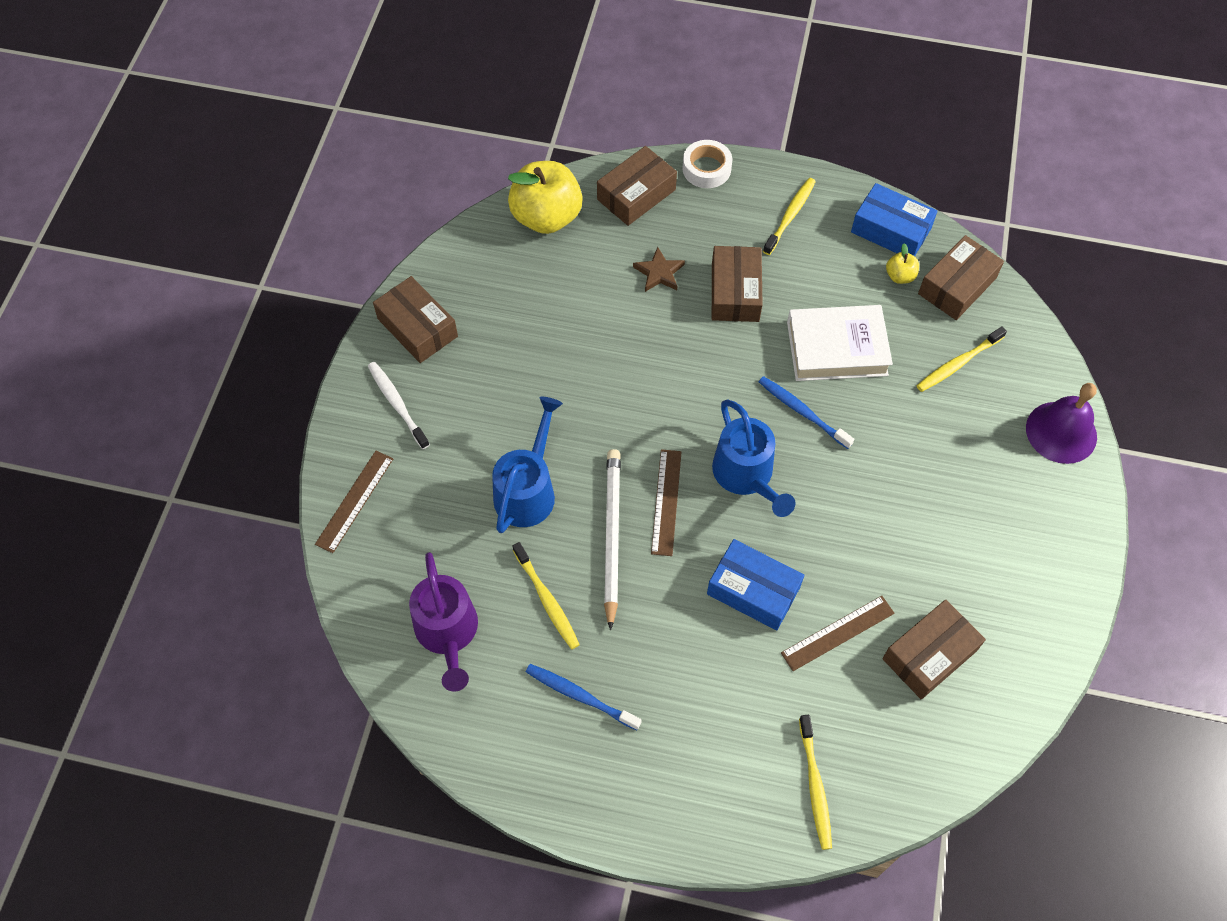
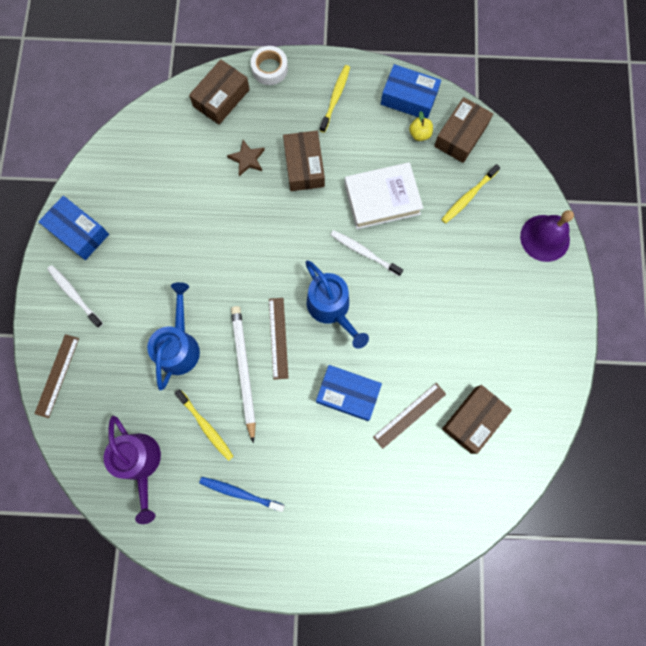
camera: 10 degrees left, 15 degrees up
(417, 327) = (78, 232): brown box -> blue box
(546, 217) = (158, 127): yellow apple -> none
(802, 411) = (364, 252): blue toothbrush -> white toothbrush
(815, 786) = (408, 528): yellow toothbrush -> none

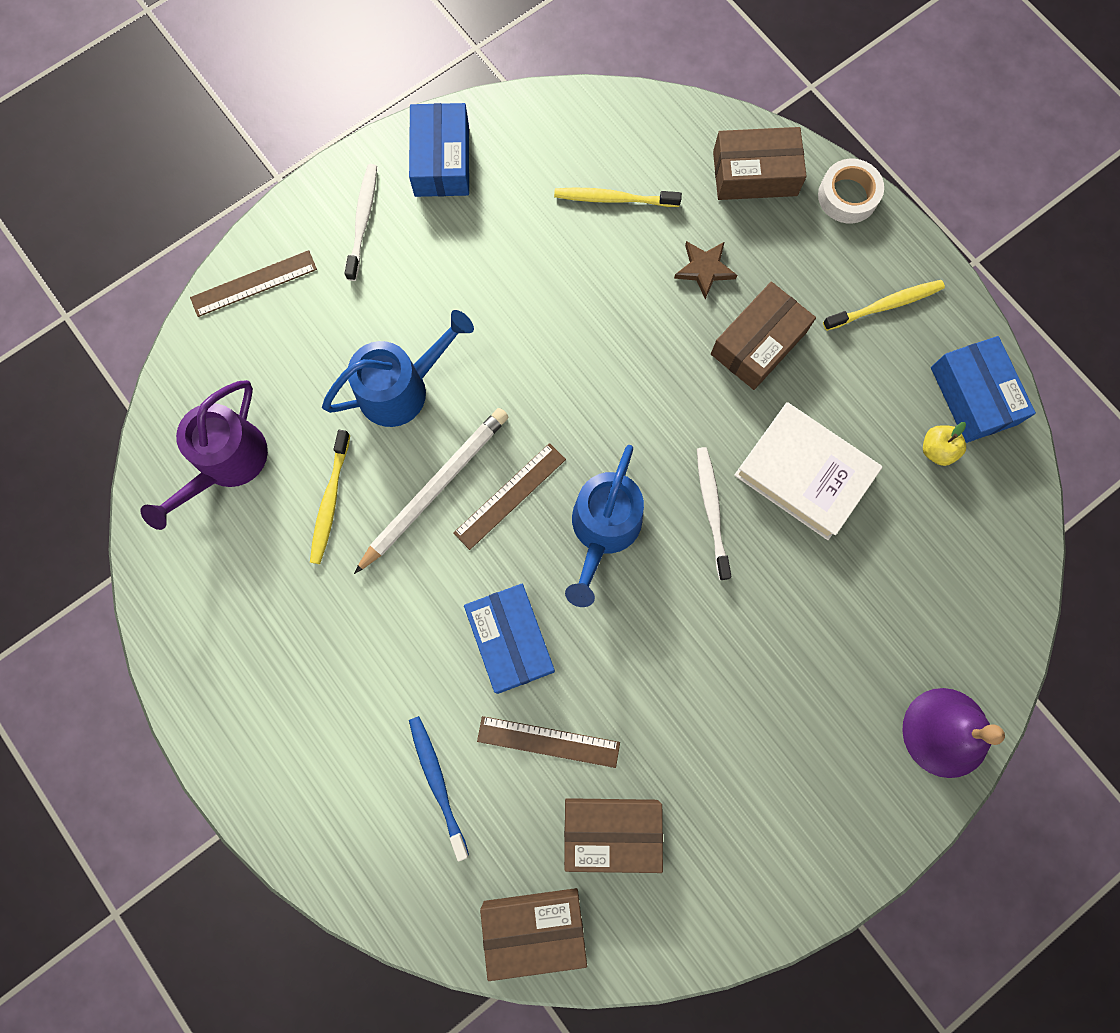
camera: 50 degrees right, 0 degrees up
(239, 493) = (282, 608): blue toothbrush -> blue toothbrush (437, 782)
(461, 135) = (985, 504): brown box -> brown box (534, 928)
(468, 197) = (908, 582): yellow toothbrush -> yellow toothbrush (613, 199)

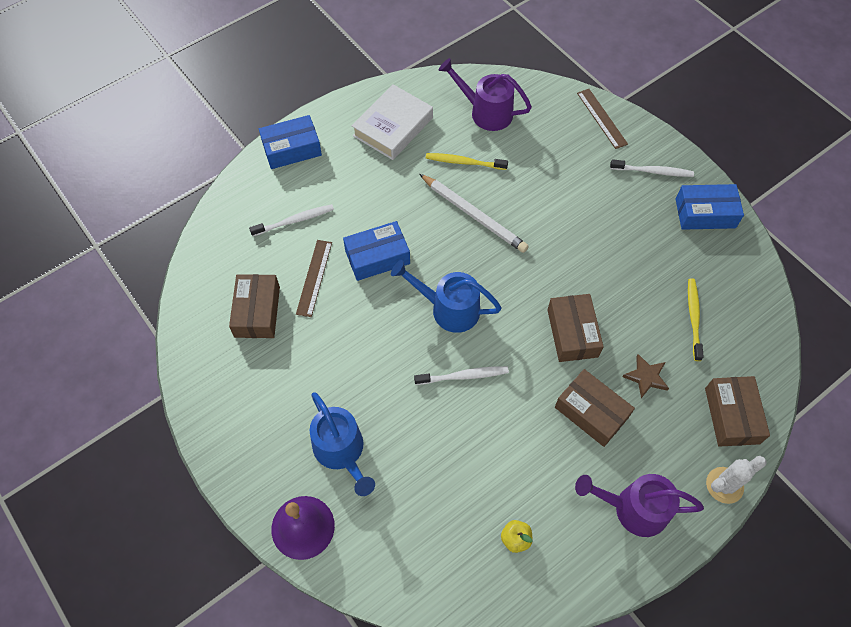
camera: 90 degrees right, 15 degrees down
(402, 388) = (539, 196): blue watering can -> blue watering can (342, 452)
(437, 782) = (295, 220): blue toothbrush -> white toothbrush
(510, 496) = (470, 256): brown ruler -> none
(534, 928) = (207, 270): brown box -> brown box (572, 333)
(803, 474) = (492, 439): white book -> white book (393, 127)
(847, 196) = (724, 485): white tape -> white cactus
(886, 305) = (633, 509): yellow toothbrush -> purple watering can
(973, 396) = (562, 573): blue box -> blue box (292, 149)

